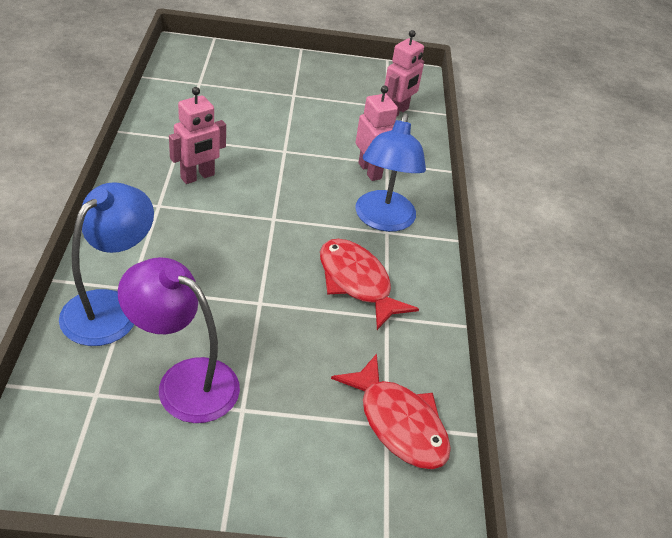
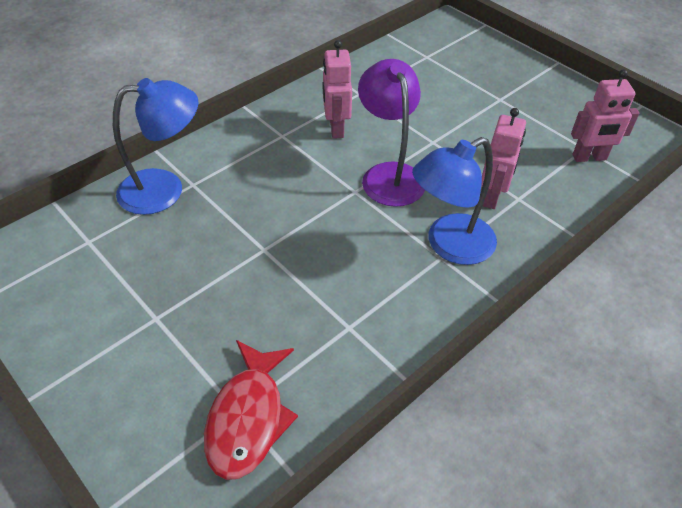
camera: 50 degrees right, 5 degrees up
(184, 381) = (145, 271): purple lamp -> purple lamp (389, 175)
(197, 177) = (336, 128): pink robot -> pink robot turned 75 degrees clockwise
(357, 282) = (359, 283): red fish -> none

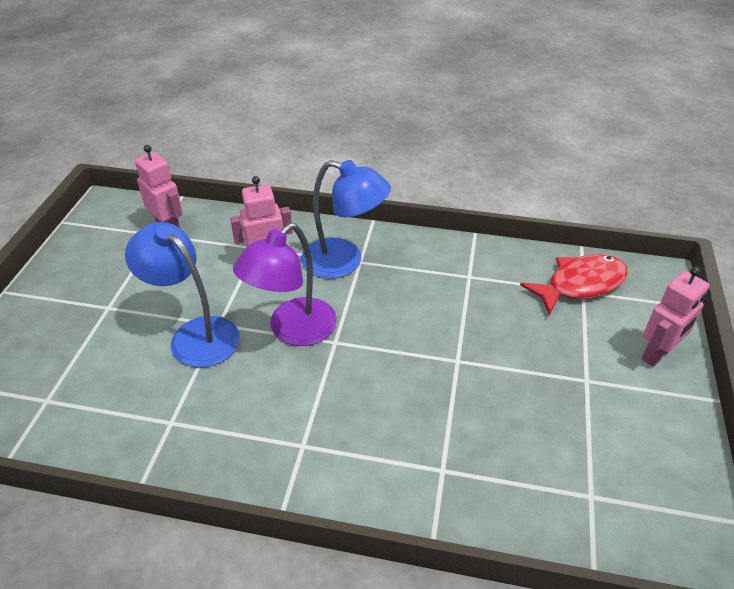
camera: 125 degrees left, 5 degrees down
(165, 189) = (472, 488): blue lamp -> blue lamp (195, 334)
(336, 128) = (254, 405): pink robot -> pink robot (657, 354)

